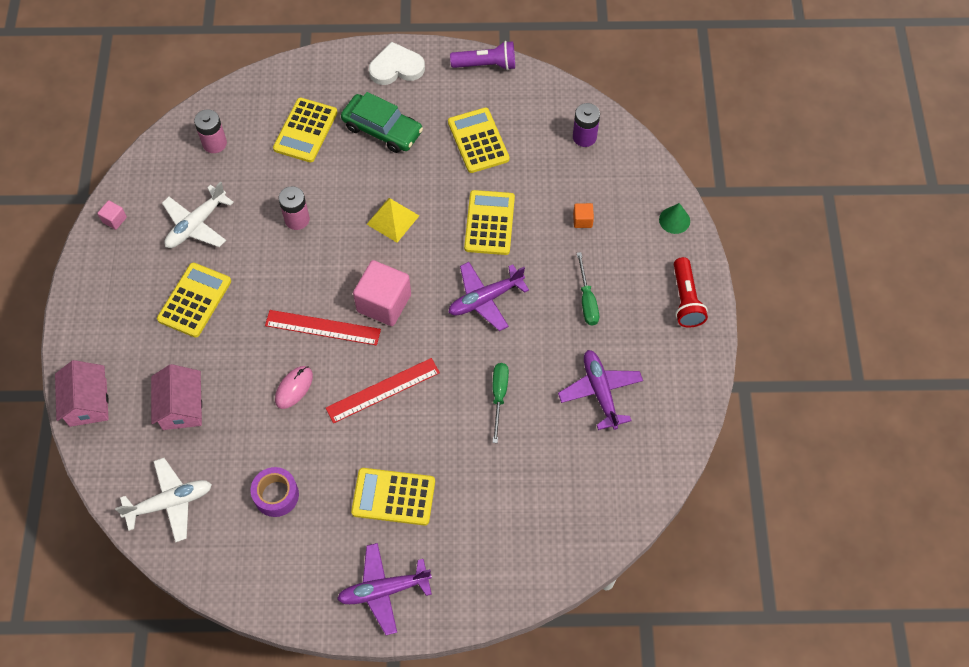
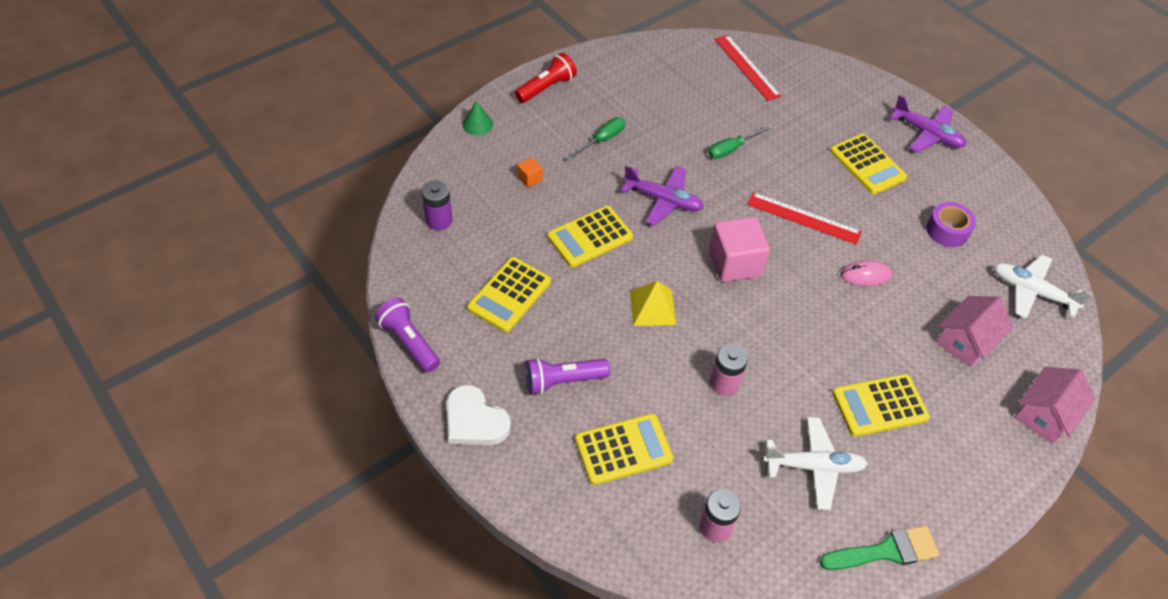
camera: 130 degrees left, 10 degrees down
(114, 220) = (886, 551): pink cube -> green brush
(323, 327) = (799, 291): red ruler -> red ruler (746, 67)
(382, 129) = (563, 381): green car -> purple flashlight
(600, 391) = (669, 98): purple plane -> none

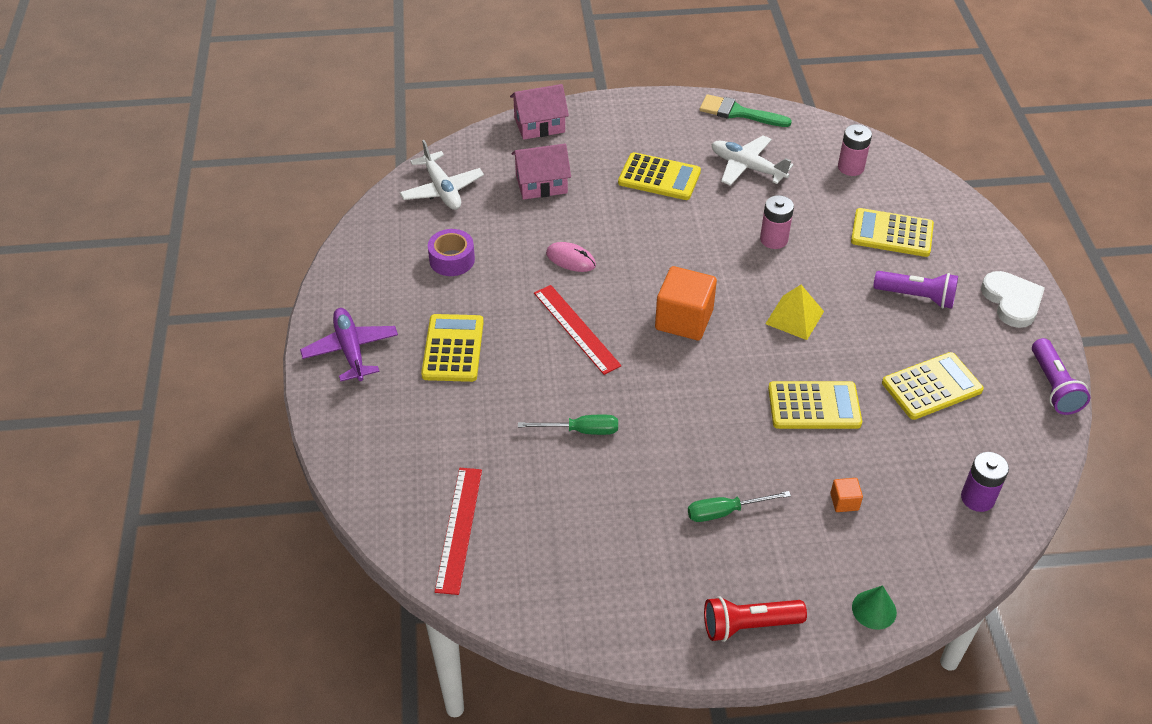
camera: 145 degrees left, 5 degrees down
(663, 200) = (706, 409): purple plane -> none
(734, 263) = (684, 320): pink cube -> orange cube

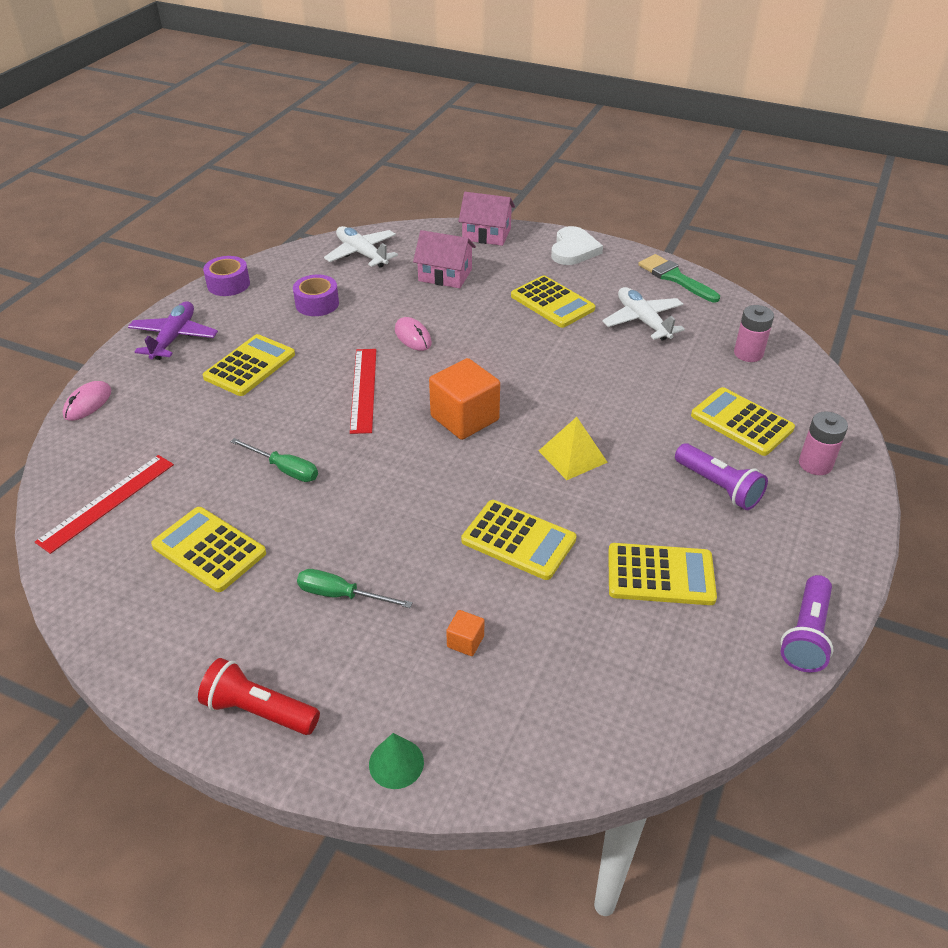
camera: 30 degrees right, 5 degrees down
(339, 449) = (88, 403): none -> pink mouse
(344, 272) = (228, 284): none -> purple tape
(442, 189) = (361, 254): white plane -> white plane turned 135 degrees clockwise
(588, 527) = (209, 550): none -> yellow calculator
(773, 239) = (613, 385): pink battery -> pink battery (815, 464)
(977, 498) = (614, 707): purple battery -> none
(1012, 301) = (826, 531): white heart -> white heart (573, 250)

